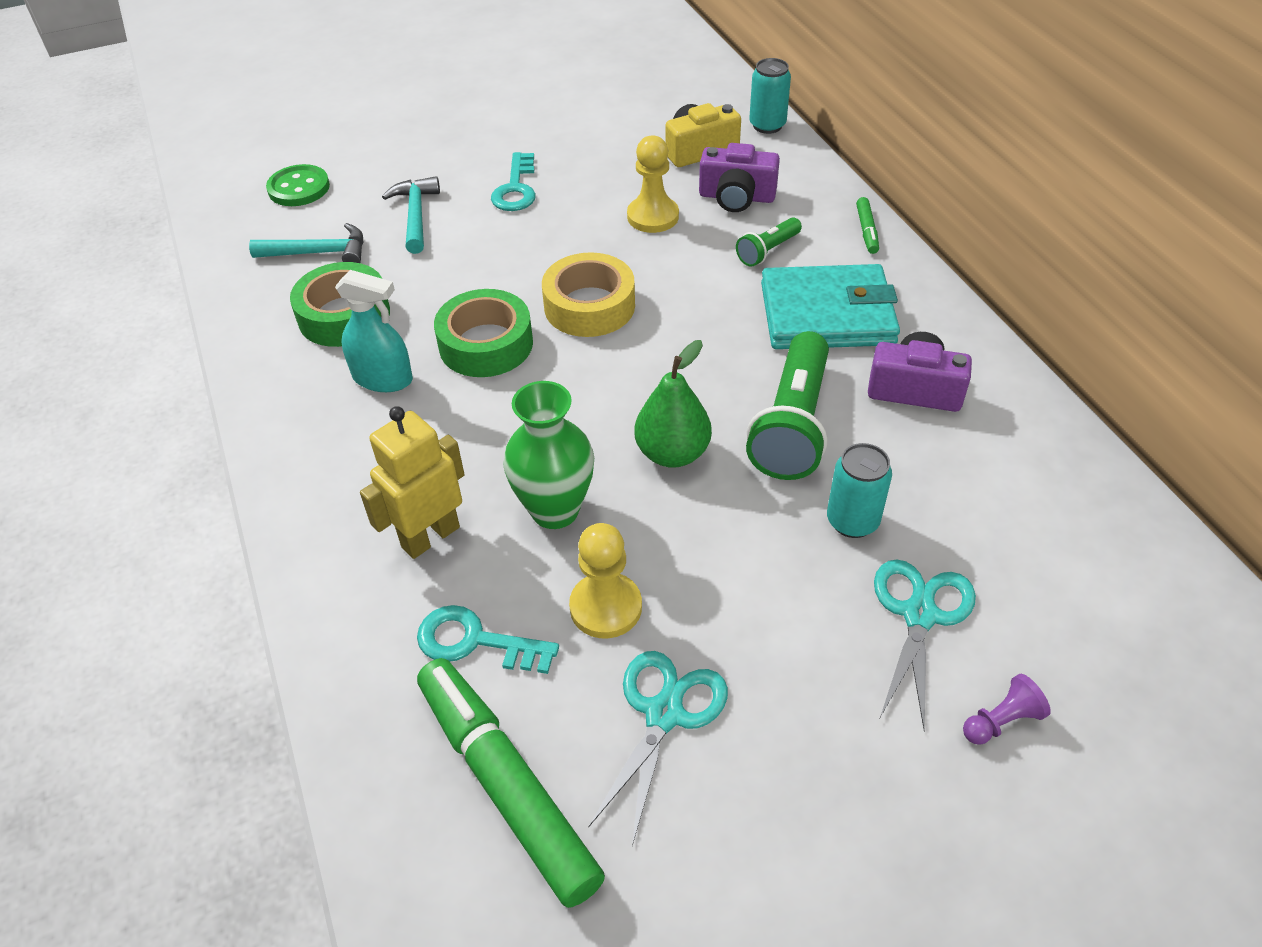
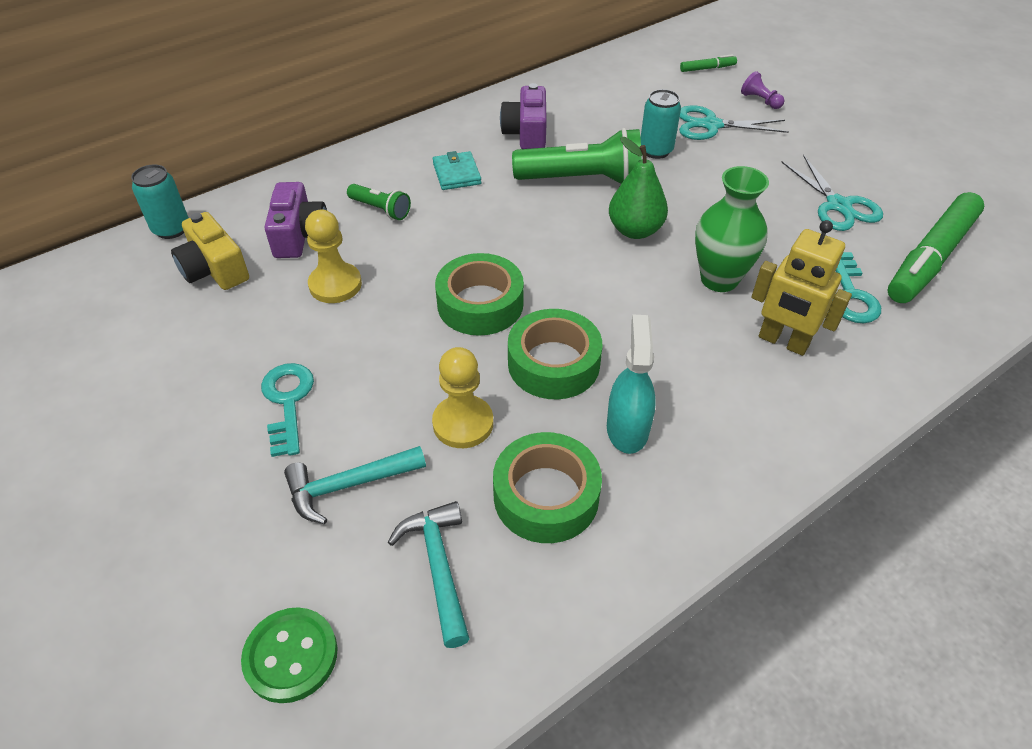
camera: 105 degrees left, 0 degrees up
(516, 188) = (288, 402): turquoise key -> turquoise key turned 90 degrees counterclockwise
(589, 306) = (480, 304): yellow tape -> green tape
(606, 607) = (784, 240): yellow pawn -> yellow pawn (463, 423)
(664, 713) = (838, 206): turquoise scissors -> turquoise scissors turned 120 degrees counterclockwise
(827, 314) = (456, 174): turquoise wallet -> turquoise wallet, size x0.49
(866, 230) = (345, 162): green marker -> green marker (707, 68)

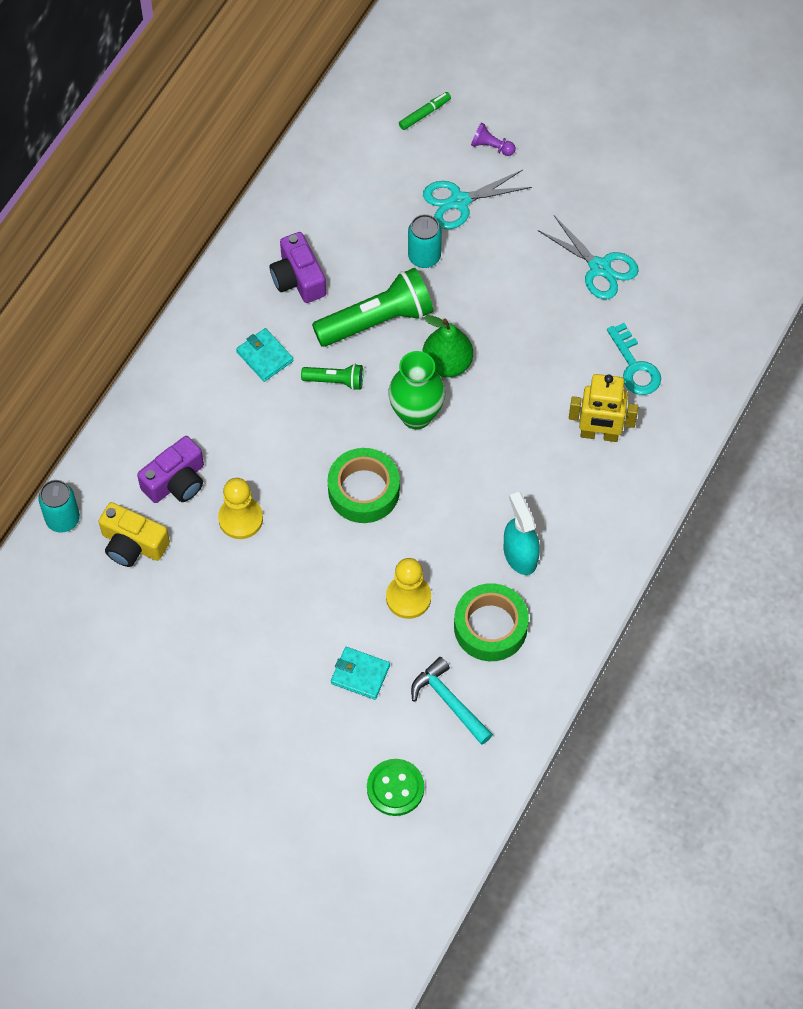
camera: 25 degrees left, 15 degrees up
(288, 402) = (277, 633): turquoise key -> none
(299, 235) = (176, 481): purple camera -> purple camera turned 75 degrees clockwise
(348, 485) = (360, 674): turquoise hammer -> turquoise wallet
(381, 209) = (225, 425): green flashlight -> green flashlight (335, 381)
(553, 363) = (445, 522): green tape -> none
(719, 279) = (533, 391): green vase -> green vase (416, 415)
(931, 258) = (685, 301): green marker -> none

